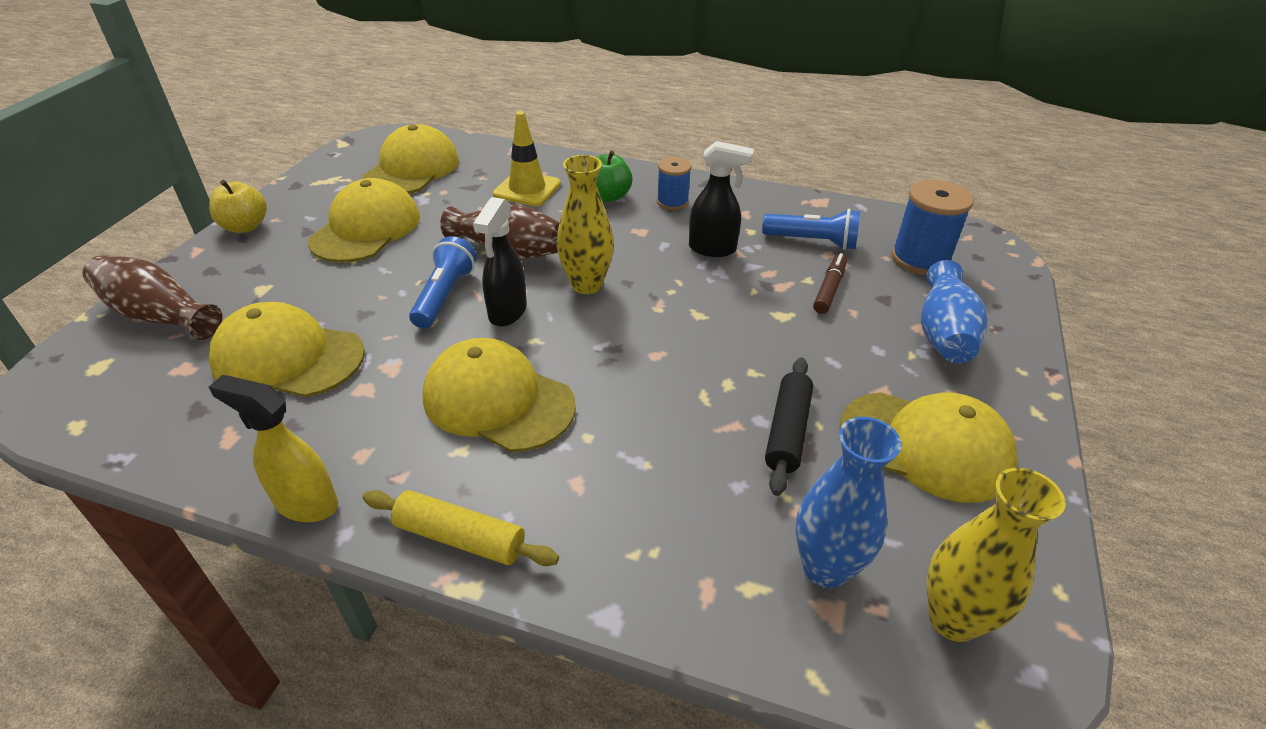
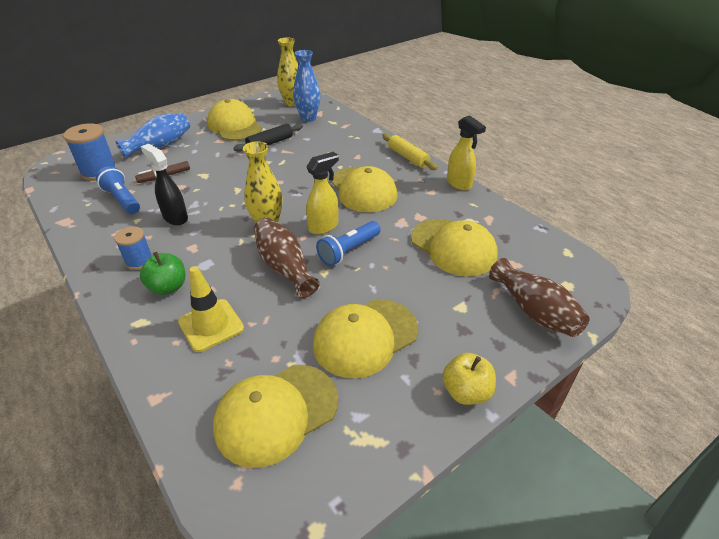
camera: 145 degrees left, 0 degrees up
(507, 312) = (324, 226): black spray bottle -> yellow spray bottle

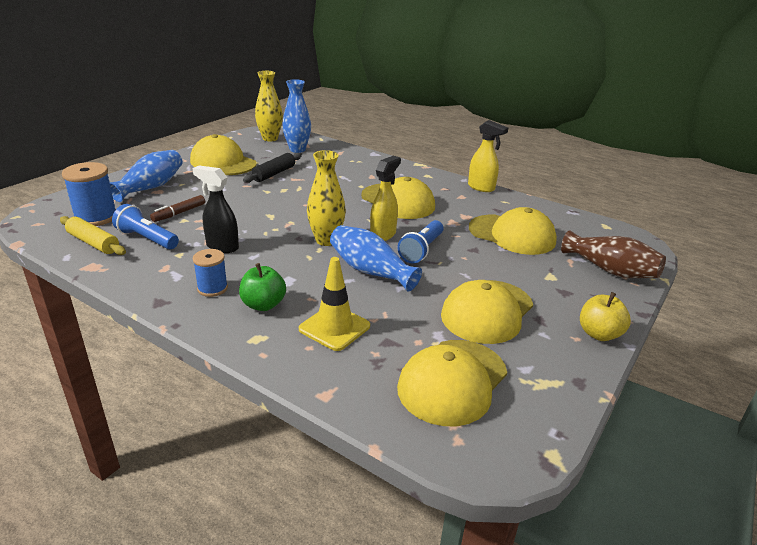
camera: 20 degrees left, 10 degrees down
(285, 267) = (371, 271): brown vase -> blue vase
(408, 157) = (420, 172): yellow rolling pin -> yellow rolling pin (93, 243)

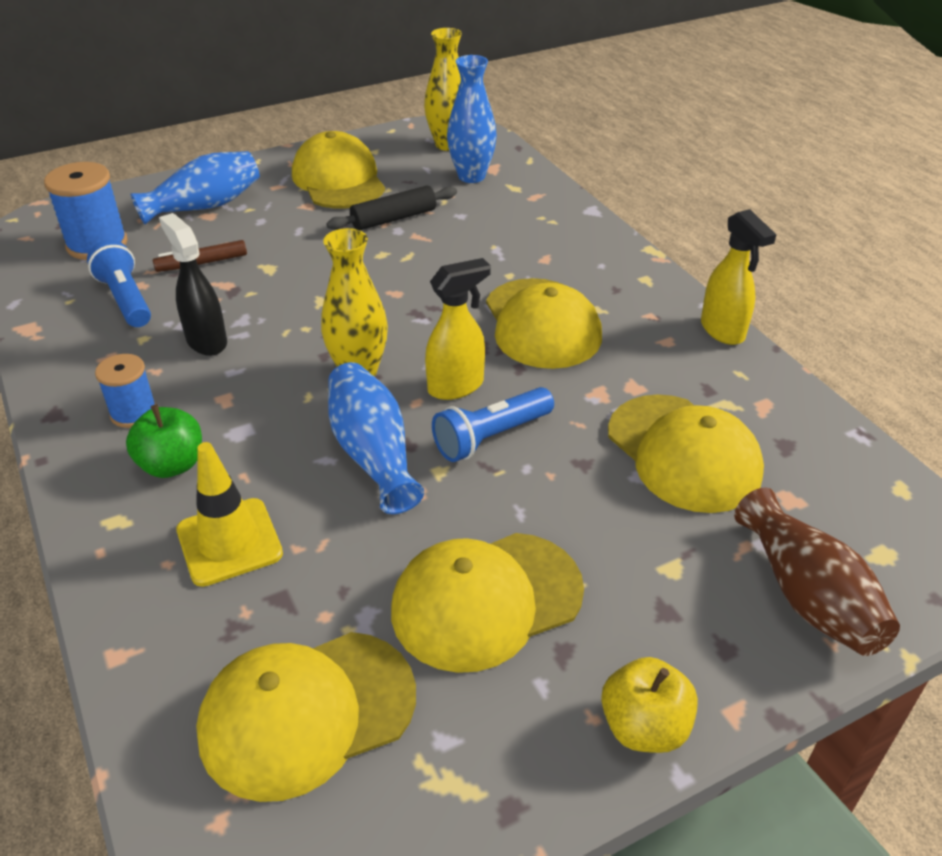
camera: 30 degrees right, 10 degrees up
(93, 243) = (60, 288): yellow rolling pin -> none

